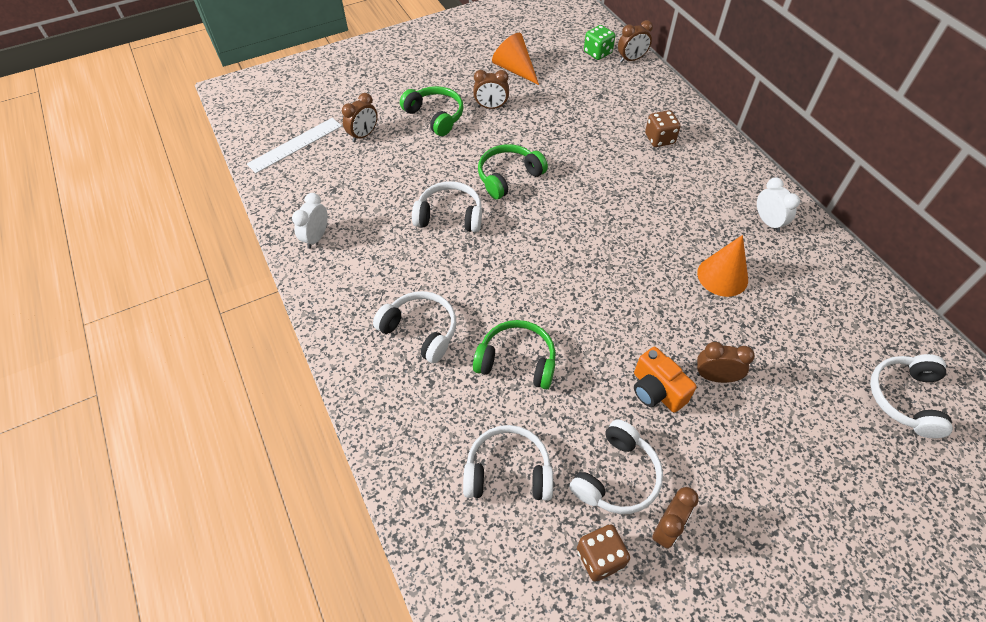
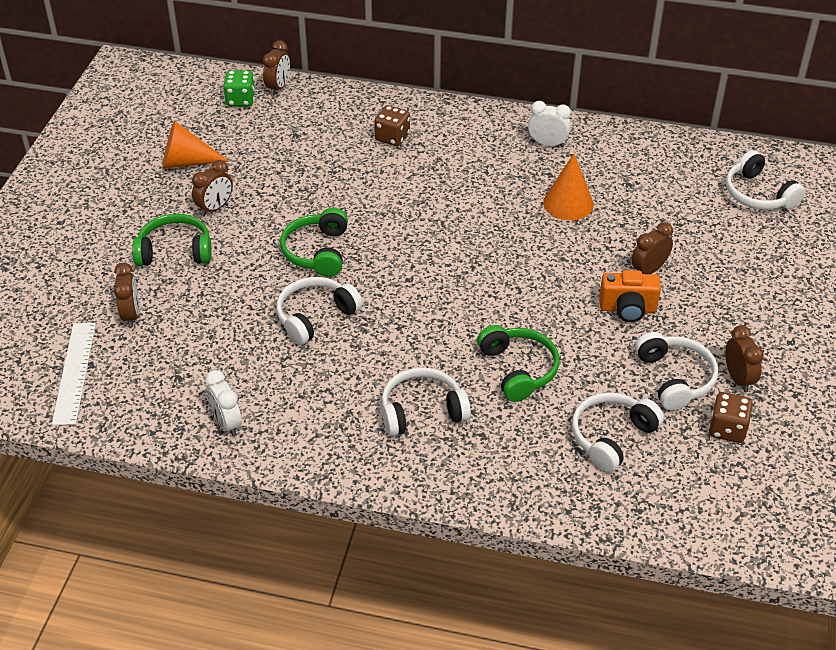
camera: 50 degrees left, 10 degrees down
(517, 361) = (518, 369): green headphones -> green headphones turned 105 degrees clockwise

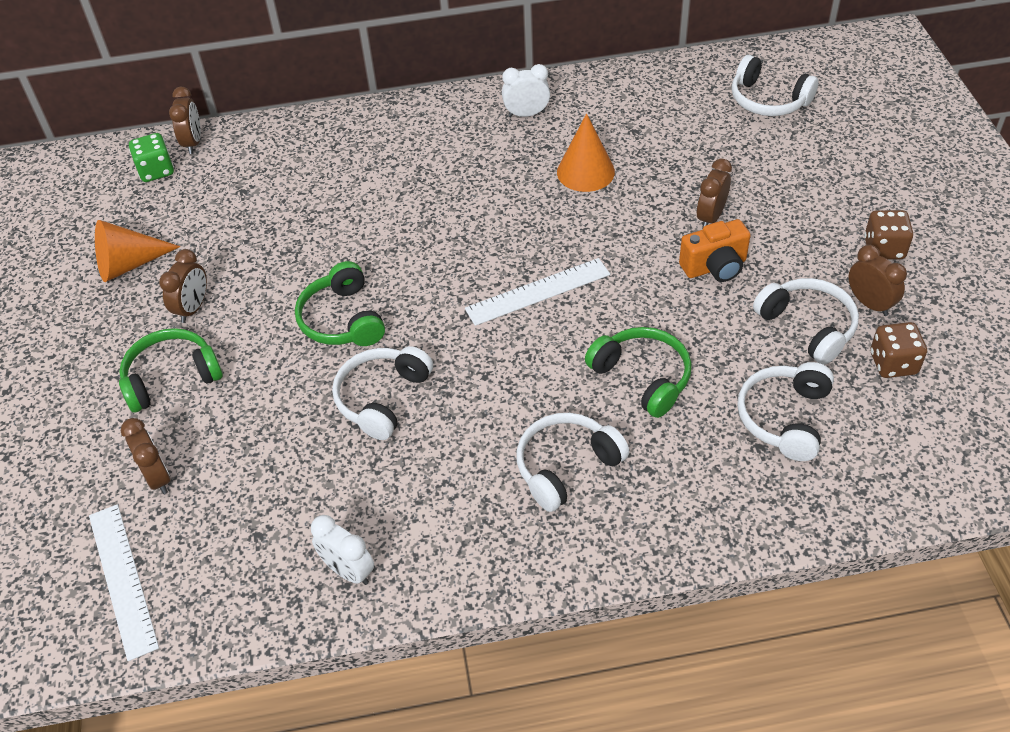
camera: 20 degrees left, 5 degrees up
(392, 137) = (355, 159): brown dice -> brown dice (884, 248)
(475, 281) = (538, 292): none -> white ruler

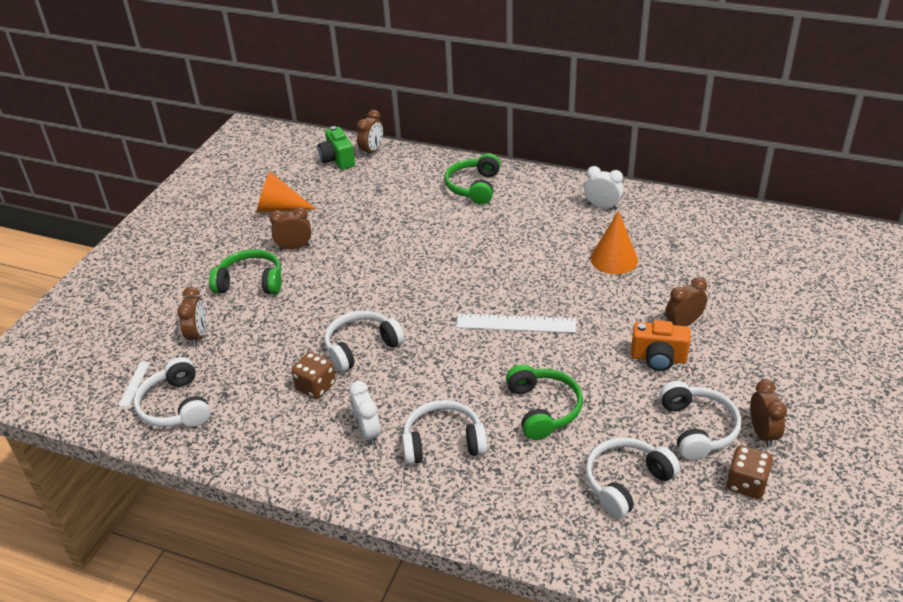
camera: 30 degrees right, 10 degrees down
(122, 579) = (134, 383): white ruler -> white ruler, size x0.50
(156, 171) = (337, 160): green dice -> green camera
(193, 308) = (294, 247): brown clock -> brown clock turned 150 degrees counterclockwise
(342, 319) = (376, 289): green headphones -> green headphones (474, 187)
(348, 571) = (258, 440): white clock -> white clock (368, 432)
(768, 100) = (798, 260): white headphones -> white headphones (176, 406)
(884, 248) = (808, 399): brown dice -> brown dice (315, 386)

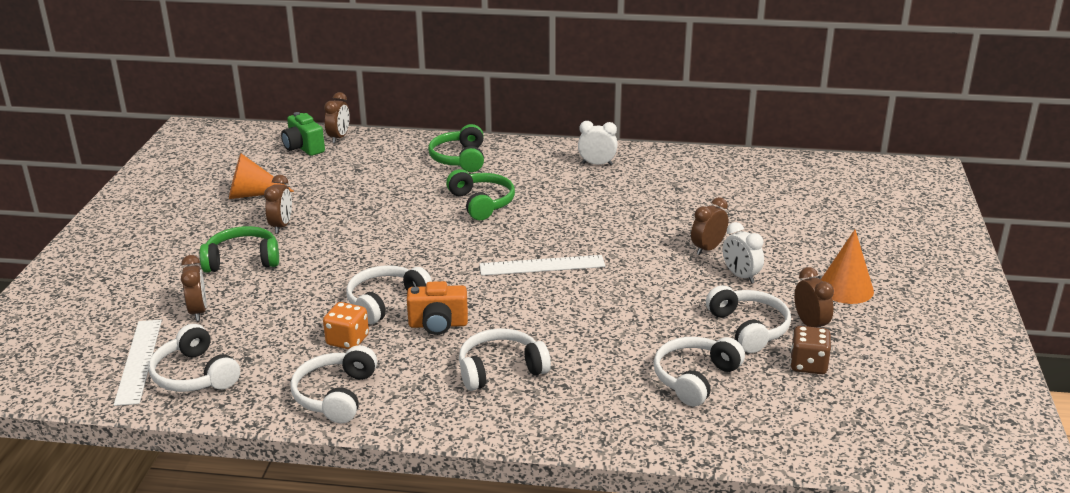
camera: 15 degrees left, 10 degrees down
(134, 383) = (138, 361): white ruler -> white ruler, size x2.01
(288, 448) = (336, 395): none -> white headphones
(294, 247) = (281, 226): brown clock -> brown clock turned 120 degrees clockwise
(315, 386) = (347, 340): brown dice -> orange dice
(368, 432) = (418, 371): white clock -> white clock (740, 276)
(543, 409) = (593, 331): green headphones -> green headphones (481, 203)
(614, 259) = (623, 204): orange cone -> orange cone (845, 288)
(658, 358) = (693, 278): orange camera -> orange camera (438, 325)

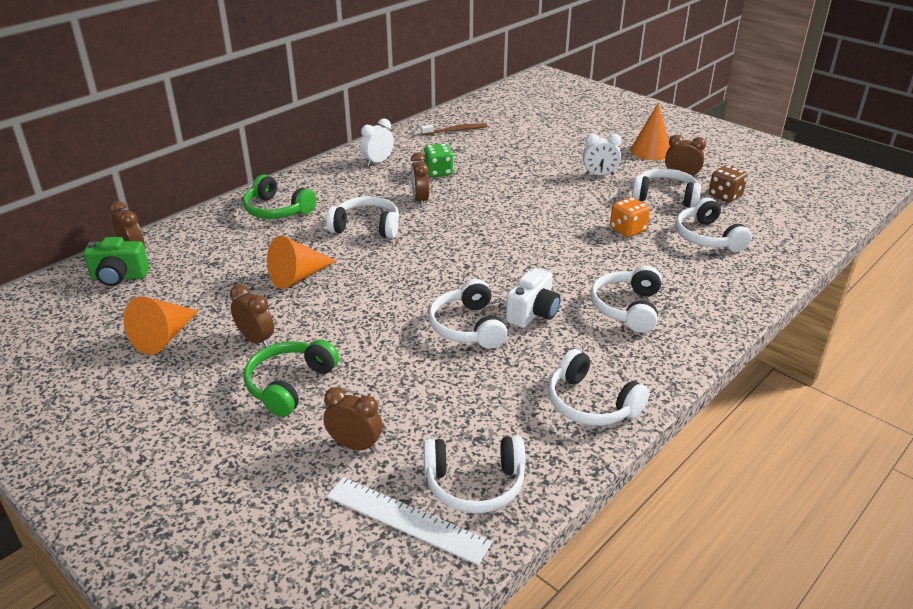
camera: 55 degrees left, 5 degrees up
(347, 340) = (508, 368): orange dice -> orange dice (627, 230)
(376, 207) = (298, 276): none -> orange cone
(438, 325) = (533, 313): orange camera -> white camera
(481, 203) = (366, 227): green headphones -> white headphones
(542, 266) = (498, 237): white ruler -> none
(619, 196) = (438, 172): none -> green dice
(708, 249) = (552, 171): brown clock -> brown clock (420, 200)
(715, 173) = (455, 130): none -> brown toothbrush

